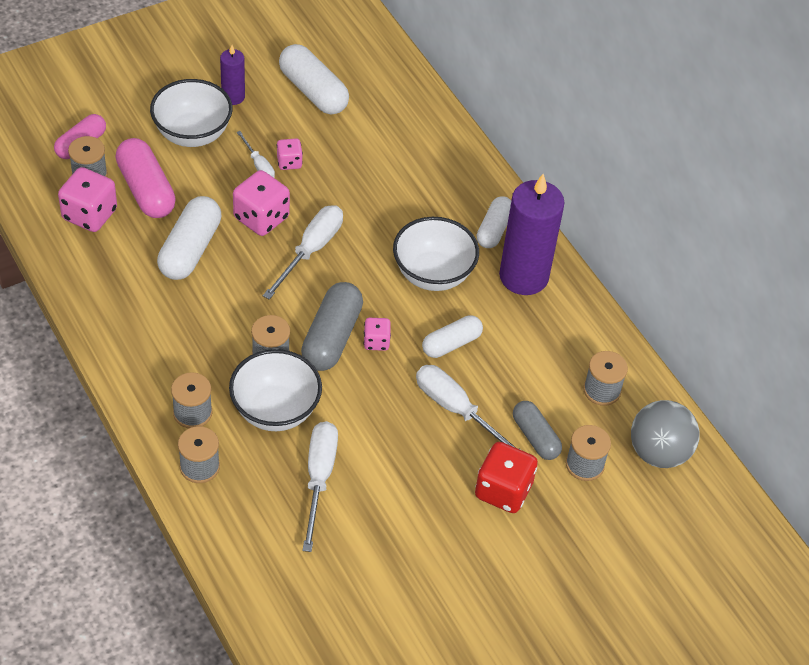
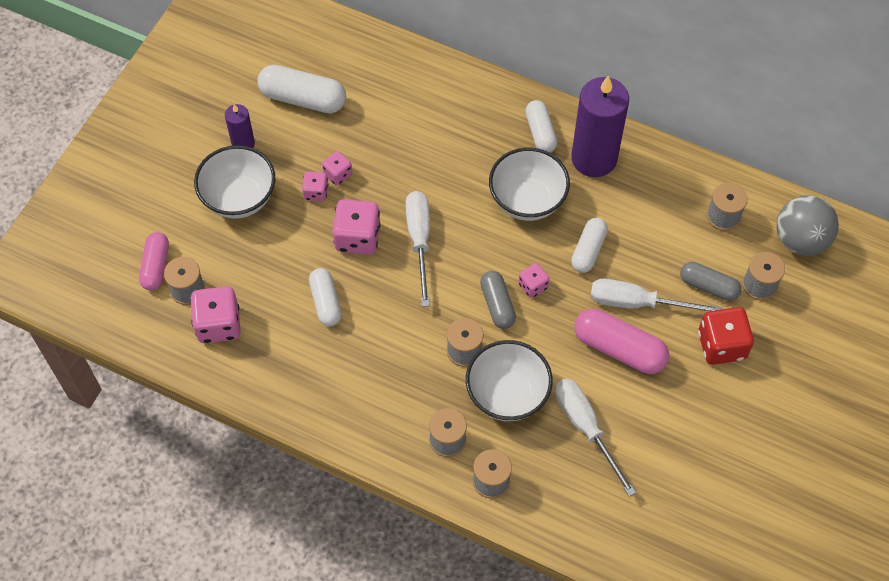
camera: 30 degrees left, 10 degrees up
(146, 190) = (245, 273): pink capsule -> pink capsule (619, 349)
(190, 249) = (325, 302): white capsule -> white capsule, size x0.65
(258, 165) = (316, 192): white screwdriver -> pink dice
(332, 337) = (497, 304): grey capsule -> grey capsule, size x0.65

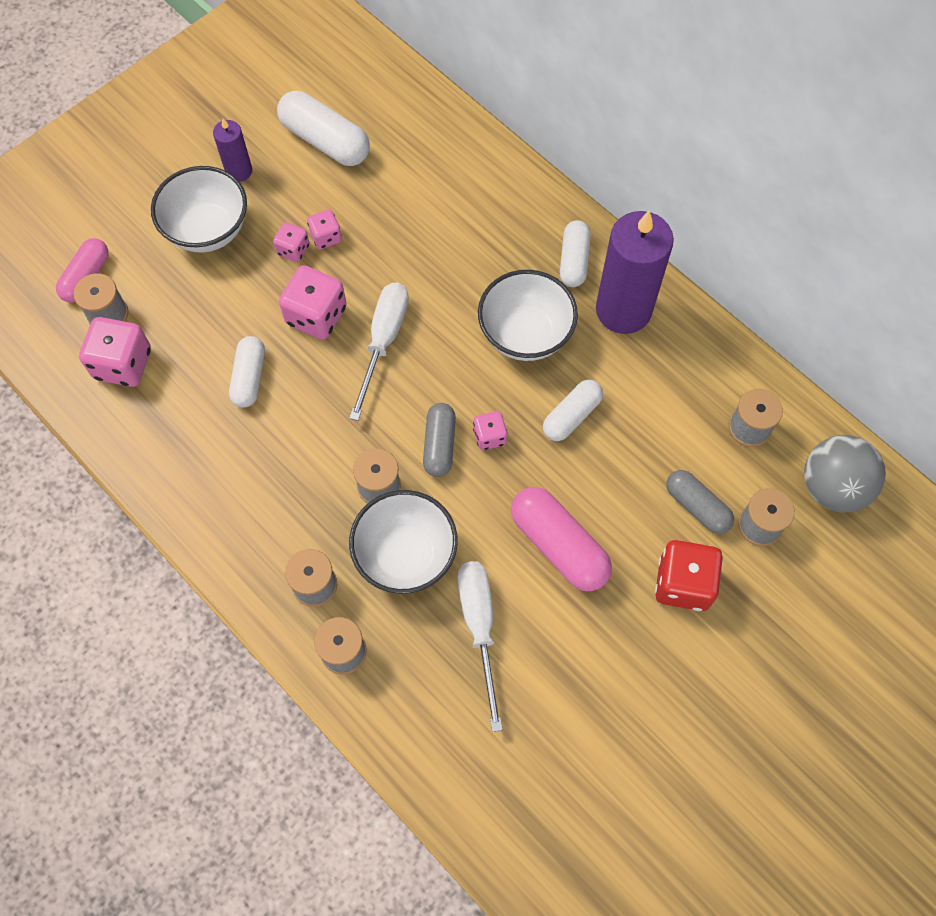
camera: 20 degrees right, 5 degrees up
(637, 303) = (603, 497): white screwdriver -> none

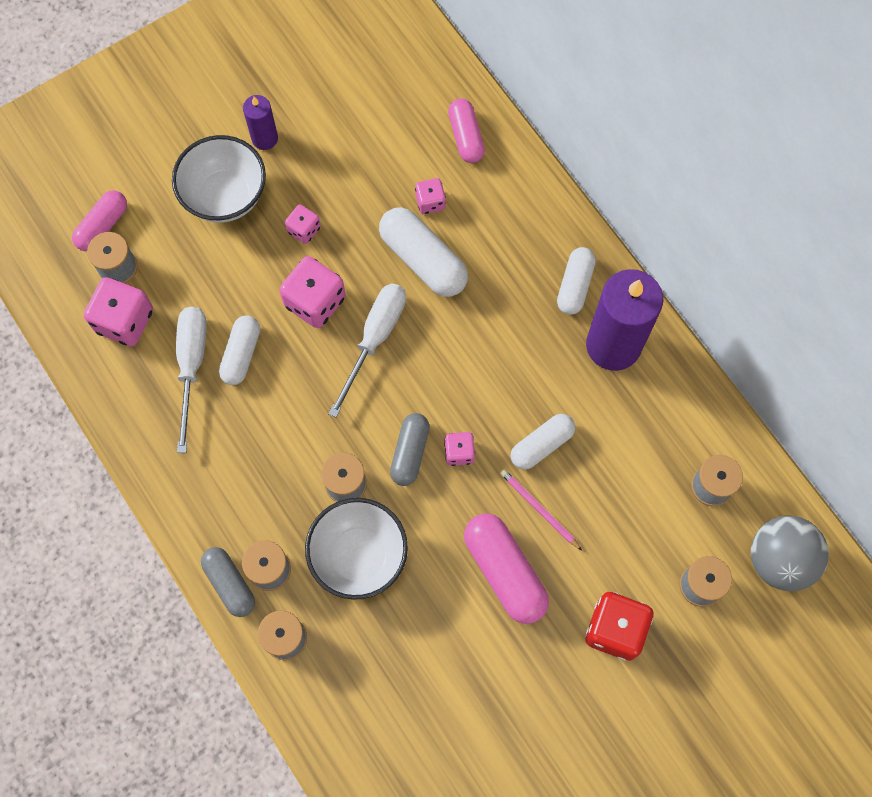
camera: 10 degrees right, 5 degrees up
(325, 141) = (354, 119): white capsule -> white capsule (423, 260)
(326, 237) = (338, 222): pink dice -> pink dice (430, 202)
(439, 140) = (465, 137): none -> pink capsule
(479, 627) = (415, 637): white screwdriver -> white screwdriver (192, 366)
(525, 334) = (513, 354): white bowl -> none
(581, 478) = (539, 509): none -> pink pencil
(697, 506) = (644, 556): grey capsule -> grey capsule (230, 584)

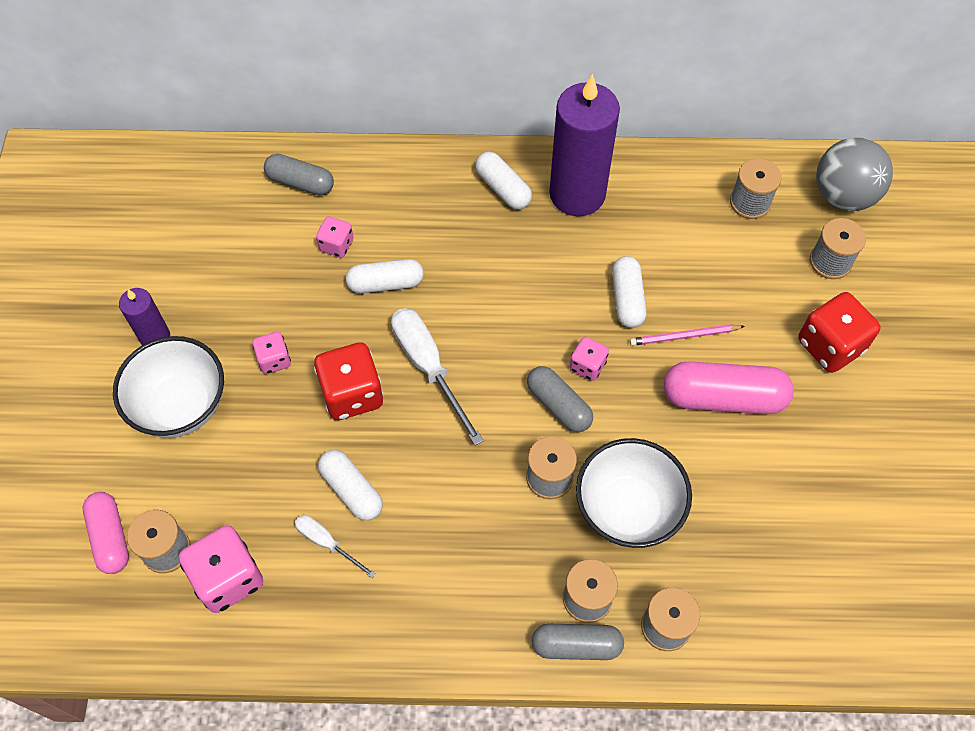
camera: 55 degrees left, 10 degrees down
(192, 366) = (327, 543): white screwdriver -> white screwdriver, size x0.55
(315, 302) = (352, 394): pink dice -> red dice
(423, 260) = (386, 283): white capsule -> white capsule, size x0.65
(465, 137) = (300, 182): pink capsule -> grey capsule

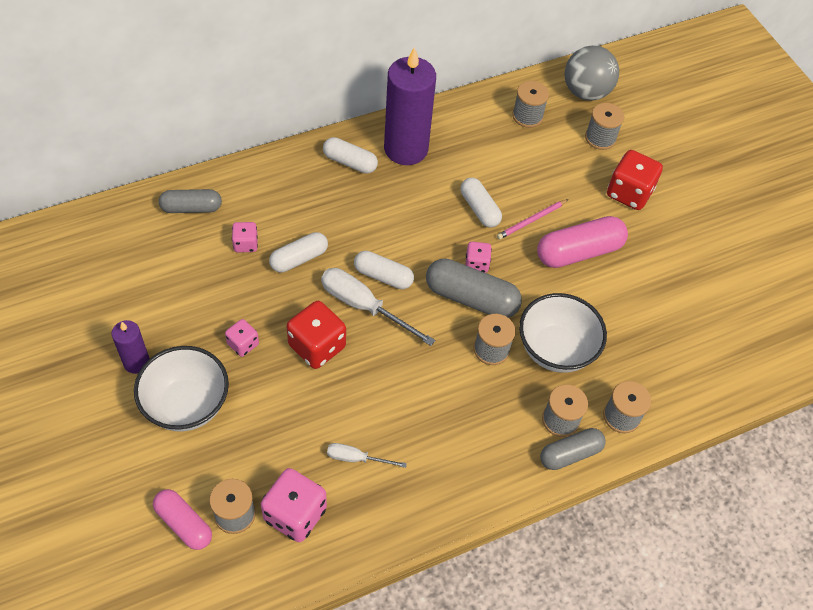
camera: 30 degrees left, 5 degrees down
(351, 490) = (354, 414): white capsule -> white capsule (383, 276)
(559, 405) = (471, 298): grey capsule -> grey capsule, size x1.55

